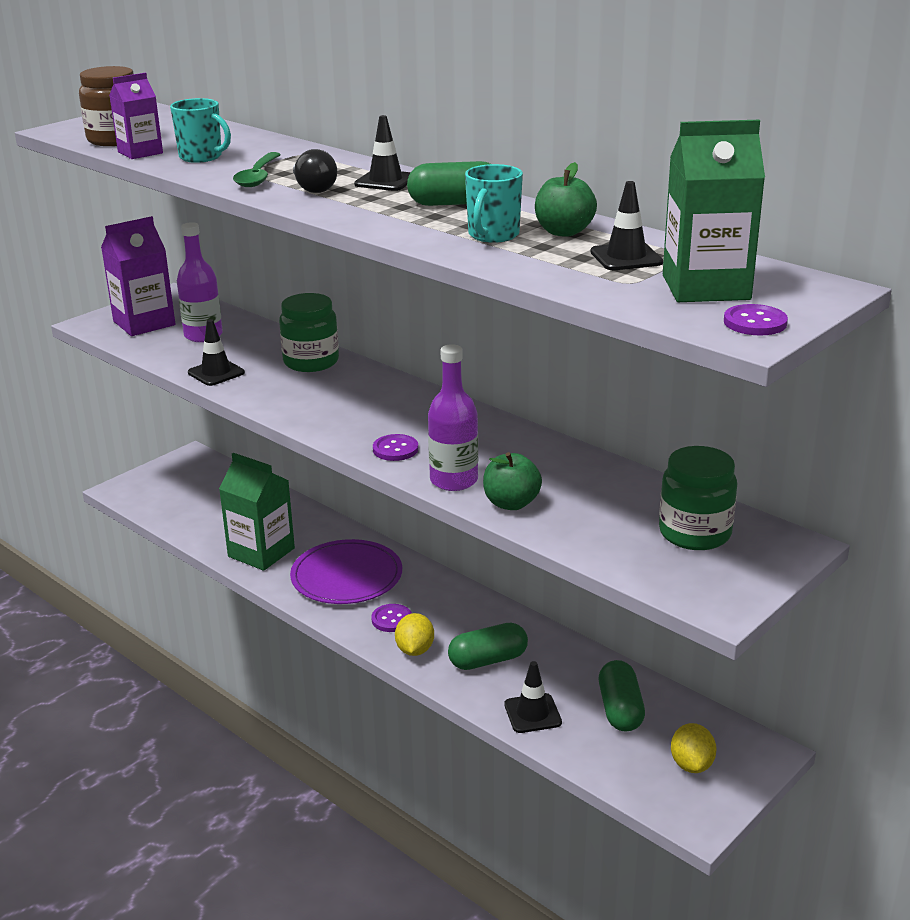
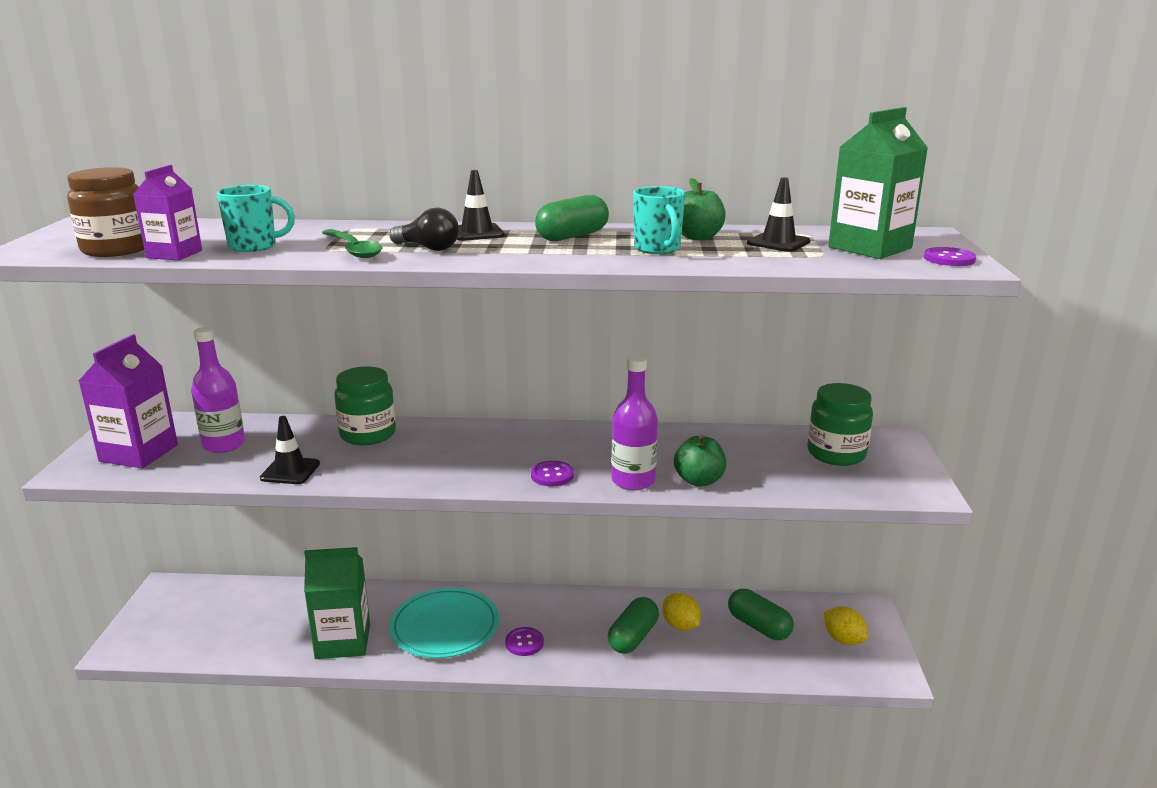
camera: 40 degrees left, 5 degrees down
(346, 576) = (445, 626): purple plate -> turquoise plate
(415, 650) = (572, 657): yellow lemon -> yellow lemon (680, 626)
(532, 713) = (711, 660): black traffic cone -> none

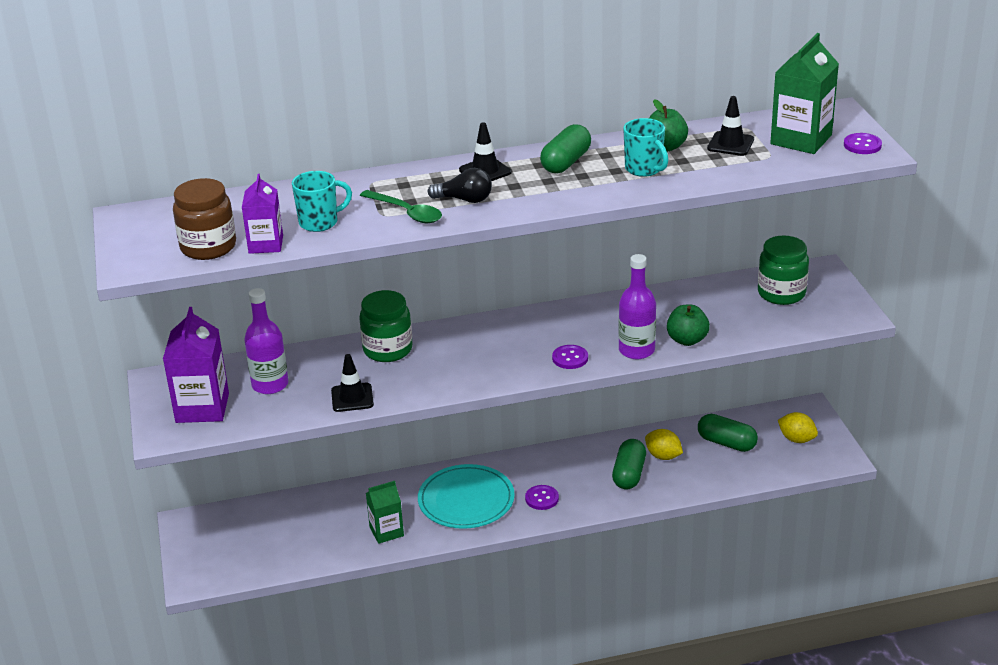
camera: 15 degrees left, 10 degrees up
(343, 641) = (386, 531): green carton -> green carton, size x0.63

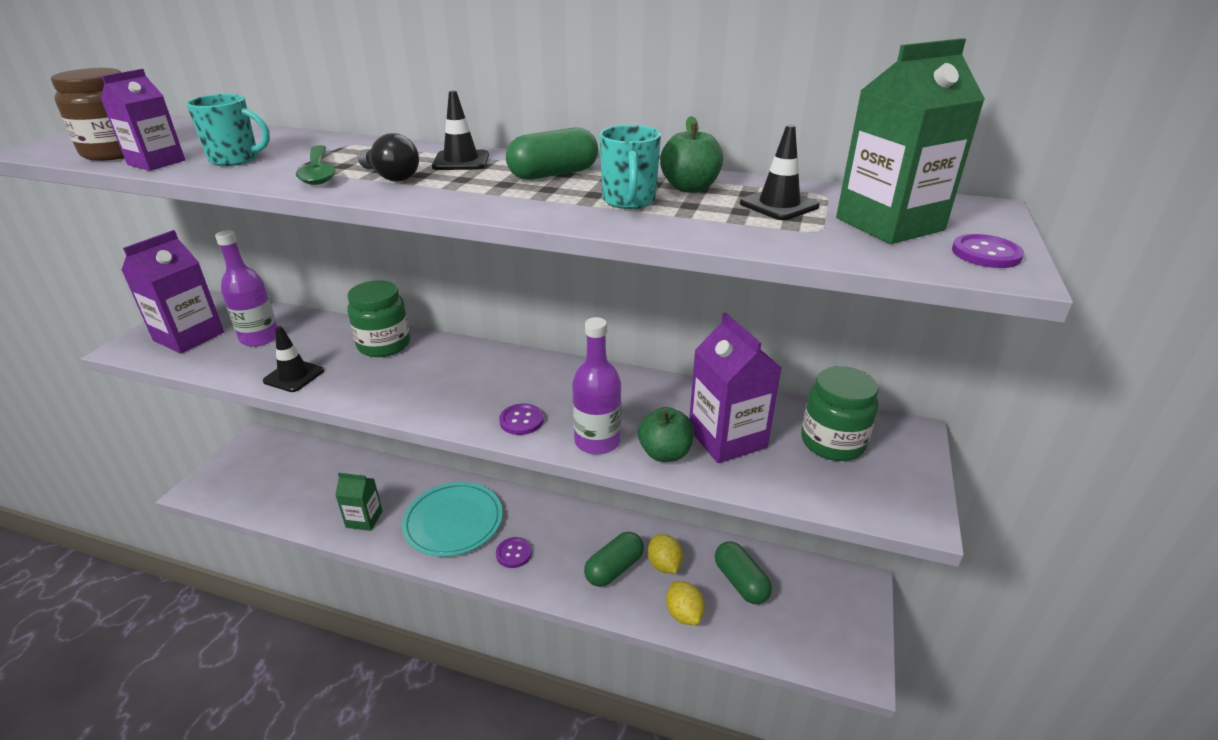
camera: 30 degrees right, 0 degrees up
(716, 316) = (727, 438): none -> purple carton
(796, 439) = (822, 616): yellow lemon -> yellow lemon (684, 614)

